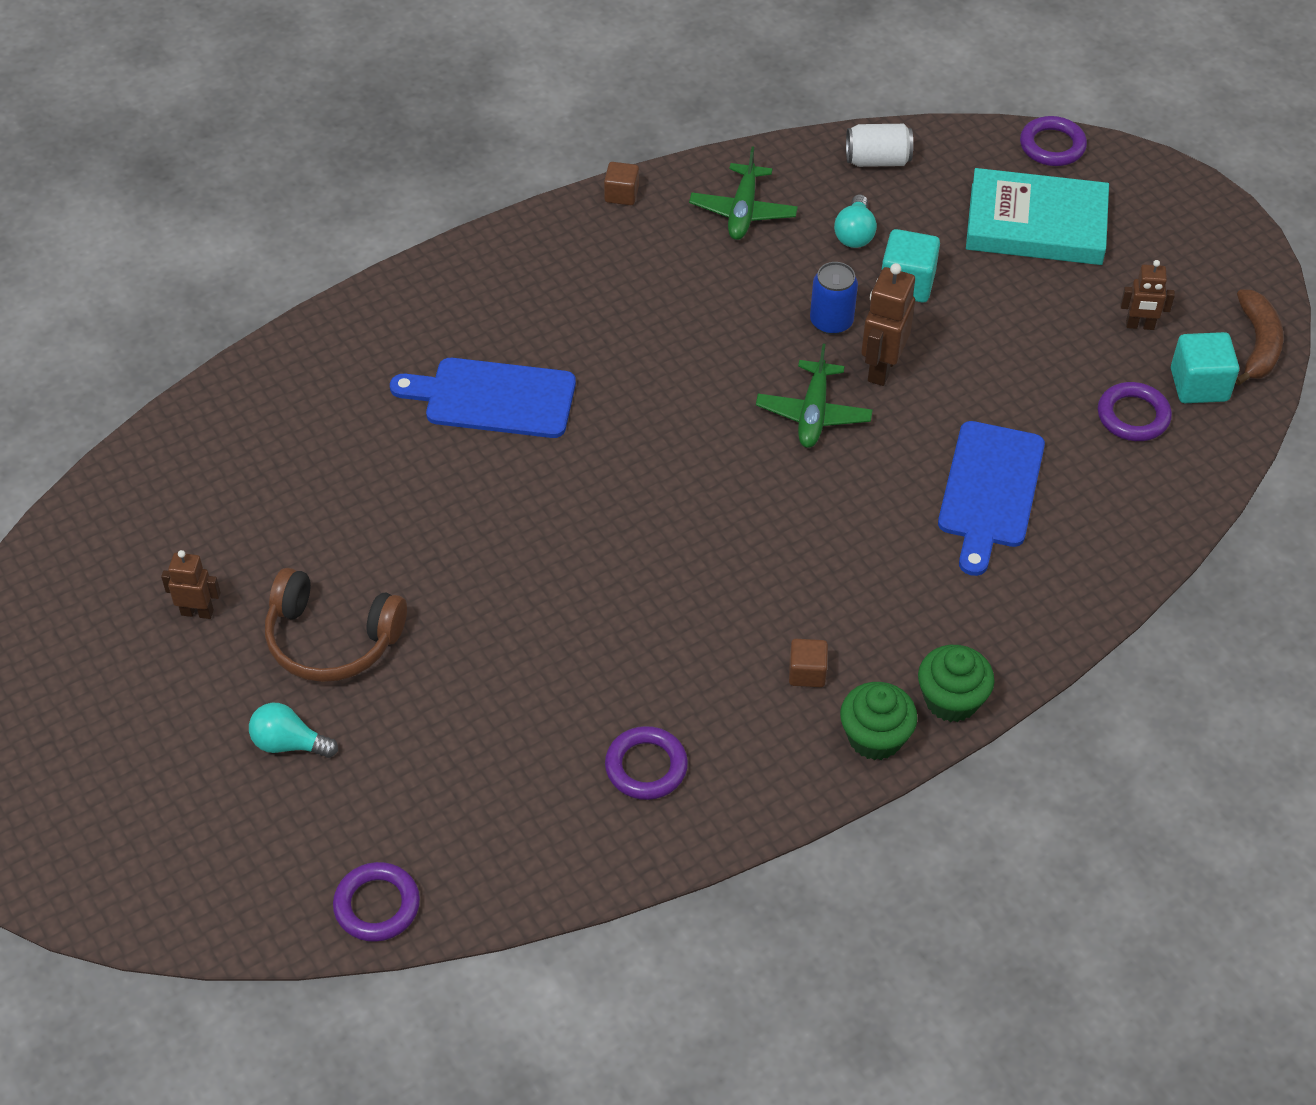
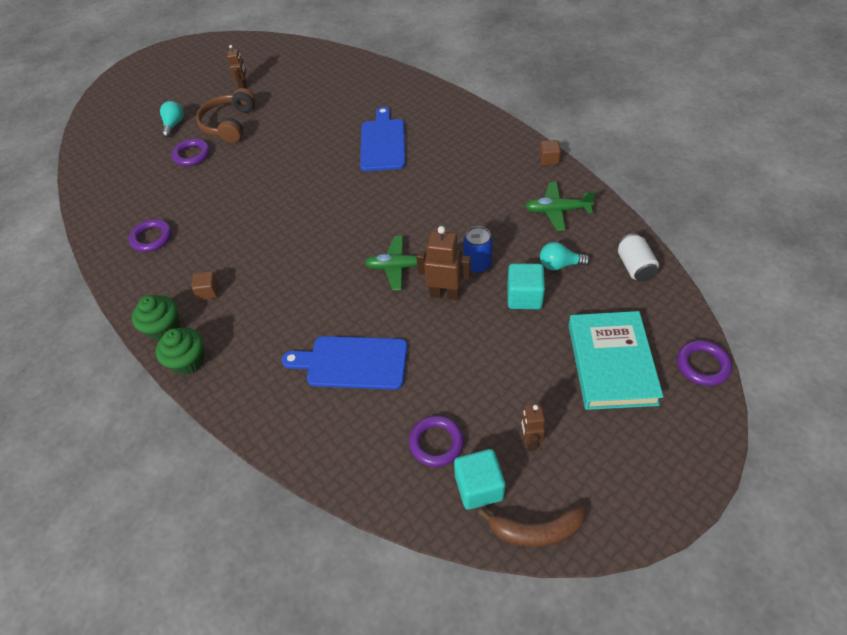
camera: 85 degrees right, 0 degrees up
(377, 905) = (88, 167): purple ring -> purple ring (192, 155)

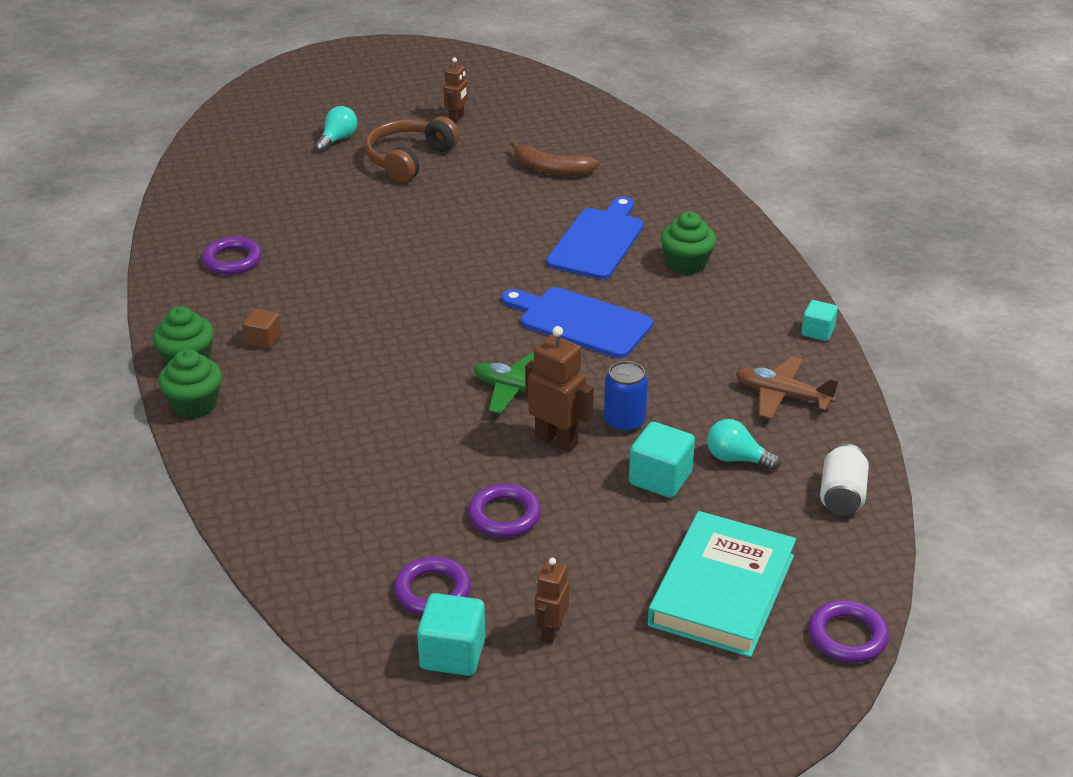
camera: 20 degrees right, 15 degrees down
(192, 155) = (338, 181): purple ring -> purple ring (504, 515)
(352, 362) = (388, 473): blue cutting board -> blue cutting board (580, 321)
(445, 140) = (686, 263): none -> green cupcake
(536, 531) = (490, 722): brown banana -> brown banana (551, 170)
(549, 159) = (817, 332): brown cube -> turquoise cube
(557, 211) = (782, 396): green plane -> brown plane

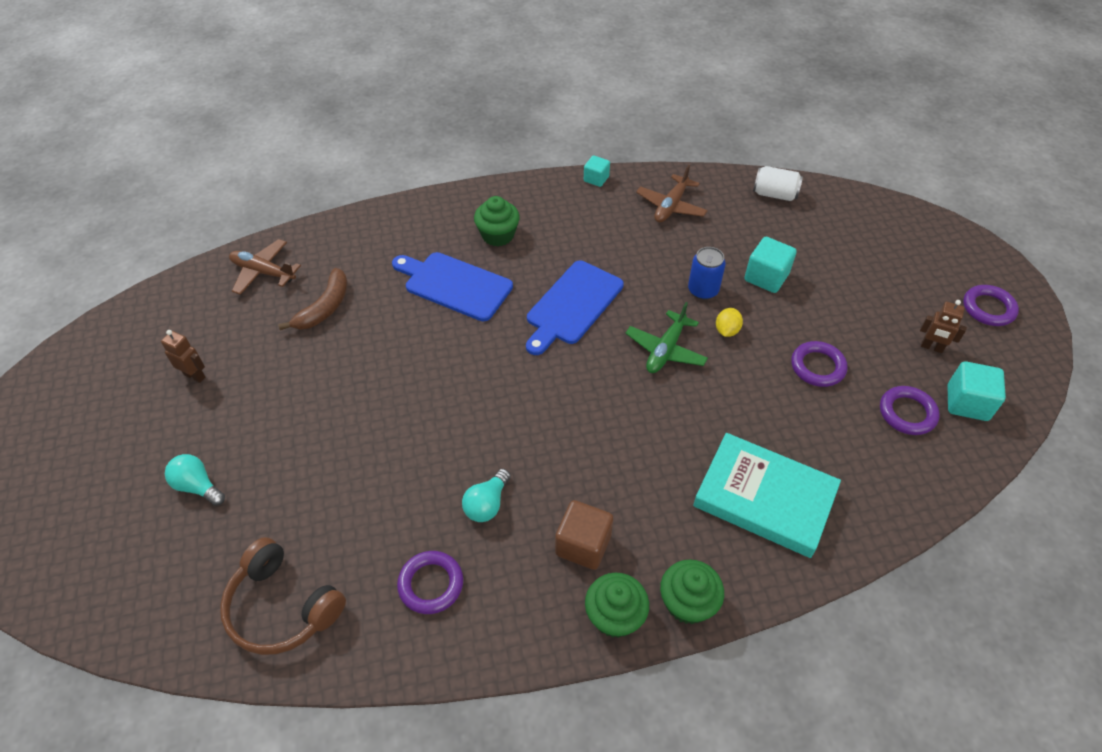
camera: 85 degrees left, 15 degrees up
(263, 340) = (583, 545): brown cube -> brown cube, size x1.59
(409, 159) = (267, 419): brown headphones -> brown headphones (282, 607)
(557, 440) = (726, 330): brown robot -> yellow lemon
(594, 131) = (263, 272): none -> brown plane
(722, 590) = (873, 259): turquoise book -> turquoise book (764, 498)
(736, 459) = (741, 237): turquoise light bulb -> turquoise light bulb (487, 504)
(847, 636) = (901, 211): purple ring -> purple ring (988, 308)

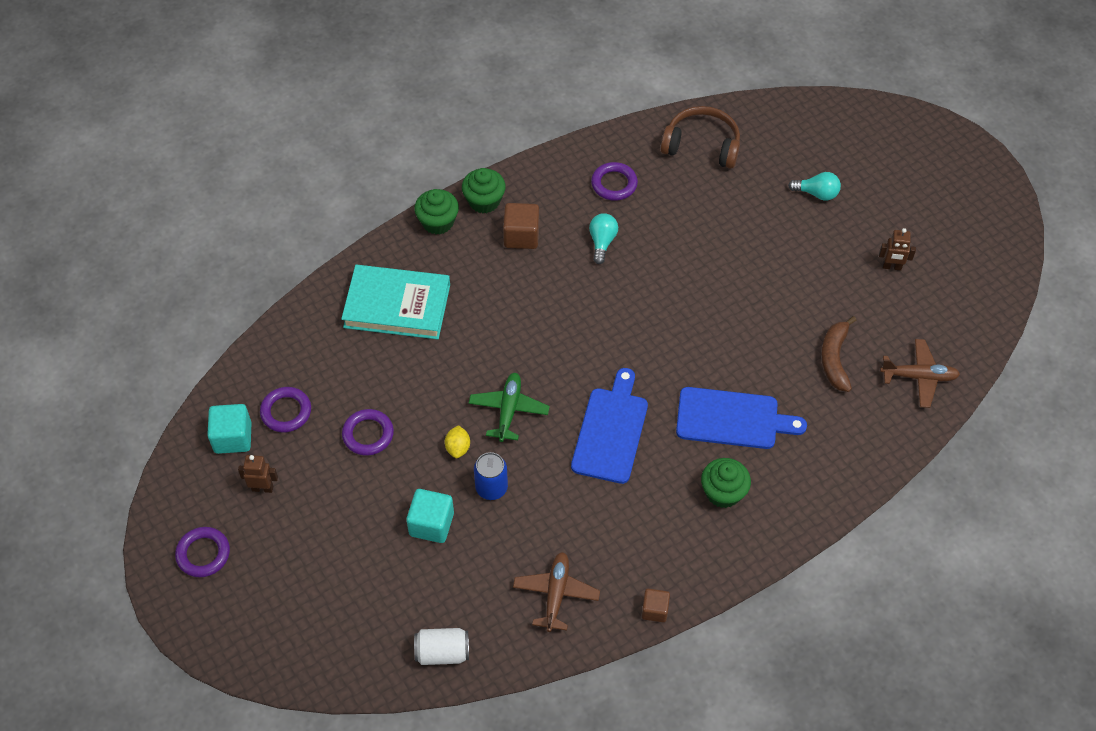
camera: 160 degrees right, 5 degrees up
(596, 179) = (654, 610): turquoise cube -> brown cube

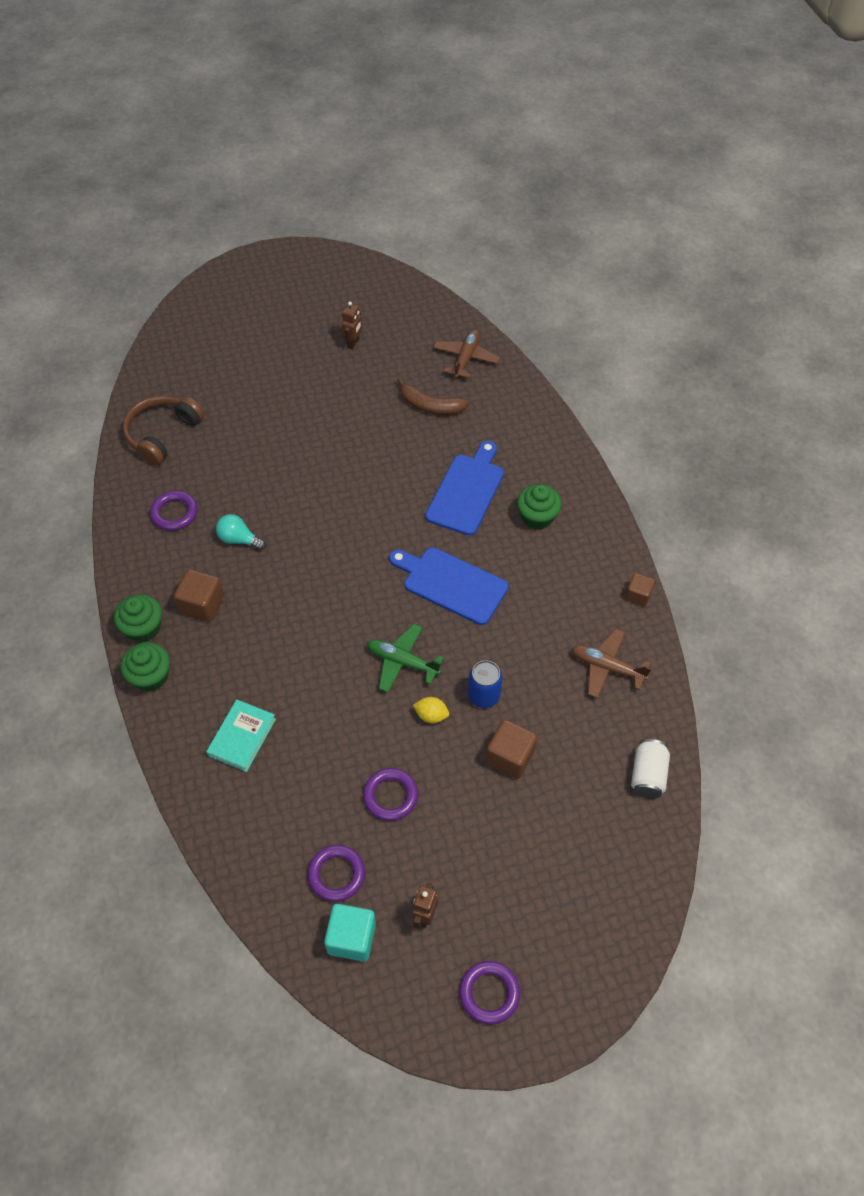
camera: 75 degrees left, 0 degrees up
(397, 306) = (242, 737): turquoise book -> turquoise book, size x0.60
(431, 524) = (510, 757): turquoise cube -> brown cube
(816, 193) = (256, 369): turquoise light bulb -> none

